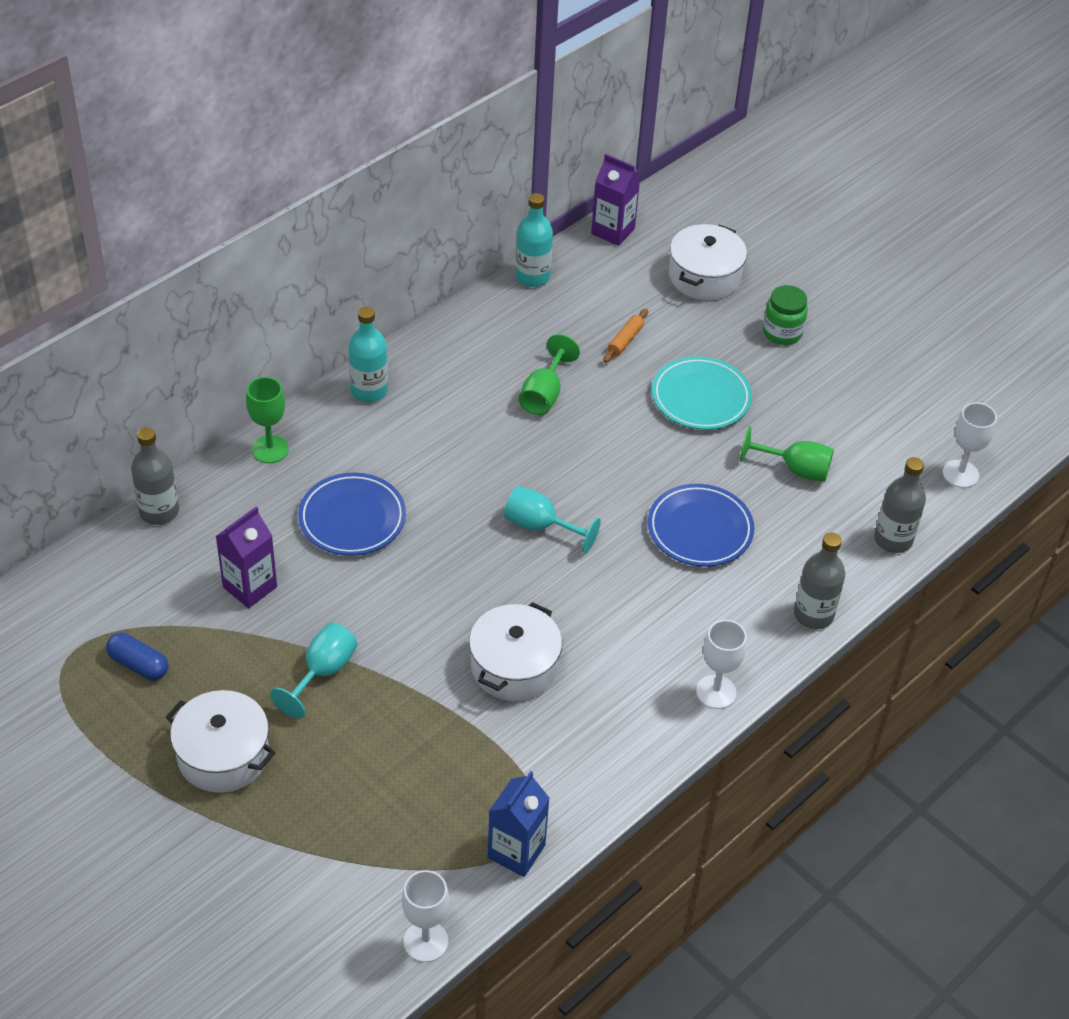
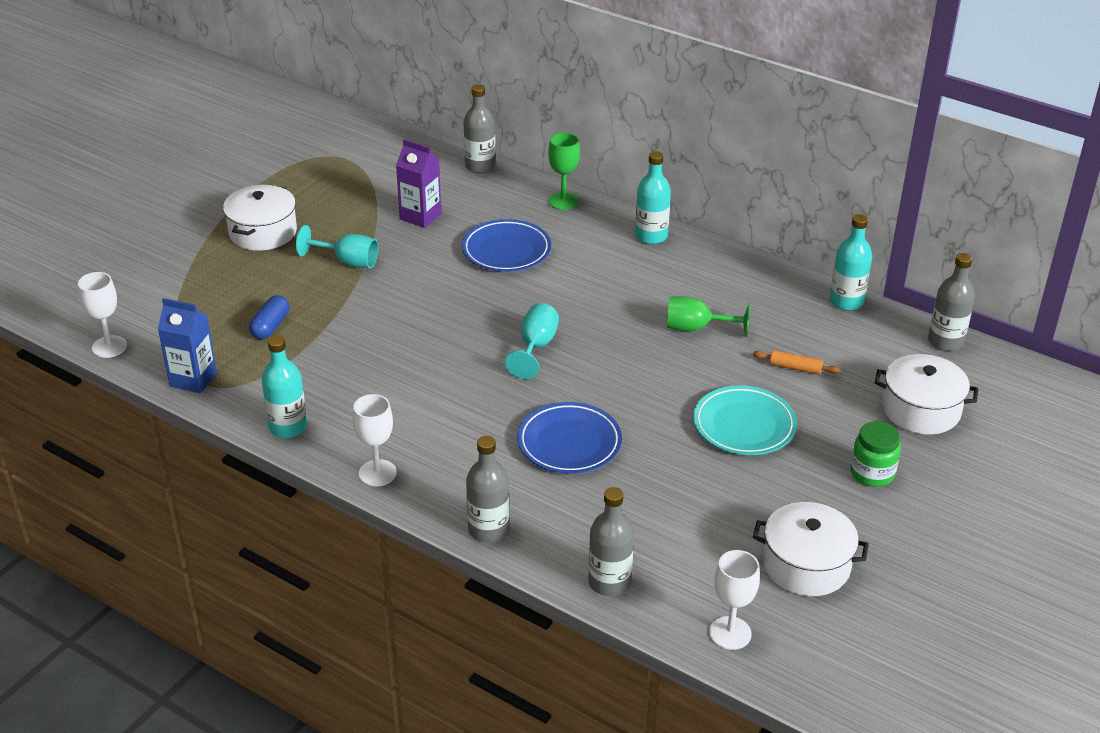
camera: 80 degrees right, 10 degrees down
(138, 664) = (335, 184): blue capsule -> blue capsule (270, 326)
(514, 666) = (377, 353): white pot -> white pot (806, 565)
(613, 231) = (945, 341): purple carton -> grey bottle
(625, 764) = (288, 427): none -> turquoise bottle
(795, 469) = (677, 500): green goblet -> none

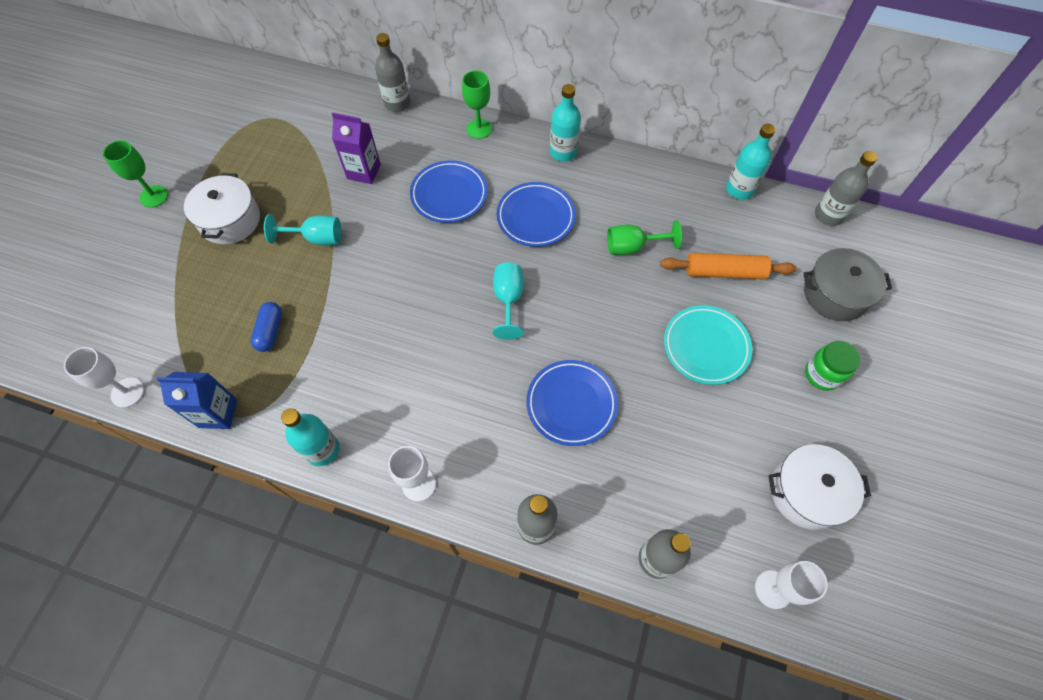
camera: 15 degrees left, 25 degrees up
(191, 200) = (154, 196): none -> green goblet
(596, 285) = (535, 217): none -> blue plate
(795, 368) = (724, 272): orange rolling pin -> orange rolling pin, size x1.82
(921, 410) = (835, 294): white pot -> grey pot

